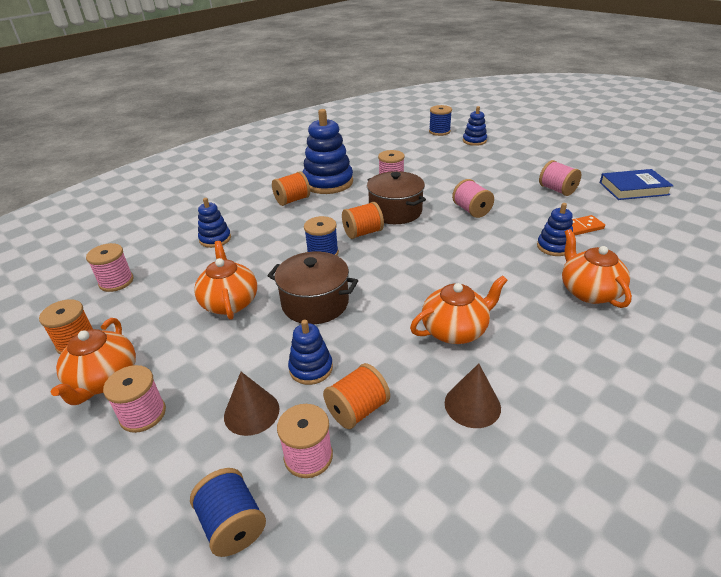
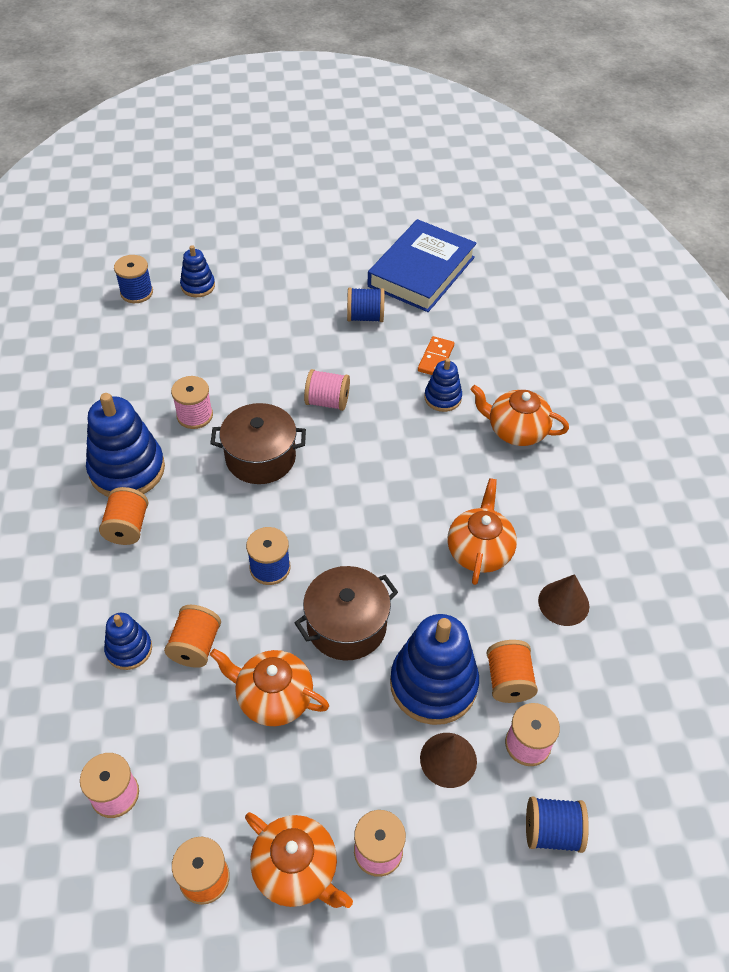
camera: 55 degrees left, 15 degrees up
(311, 368) = (433, 684): blue stacking toy -> blue stacking toy, size x1.87
(363, 233) = (269, 511): orange spool -> orange spool (195, 646)
(557, 190) = (365, 317): pink spool -> blue spool
(633, 188) = (421, 271): blue book -> blue book, size x1.57

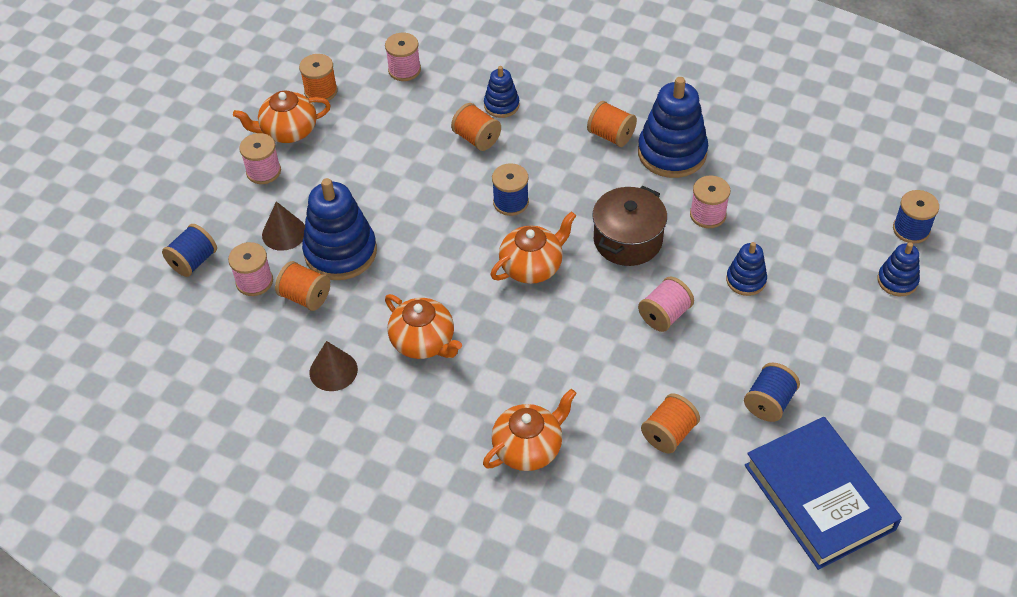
camera: 125 degrees right, 0 degrees up
(273, 697) = (404, 163): orange teapot -> orange teapot (532, 266)
(346, 625) = (426, 225): brown pot -> none
(435, 358) = (669, 434): orange domino -> orange spool
(442, 398) = (610, 410): blue stacking toy -> blue stacking toy (746, 280)

